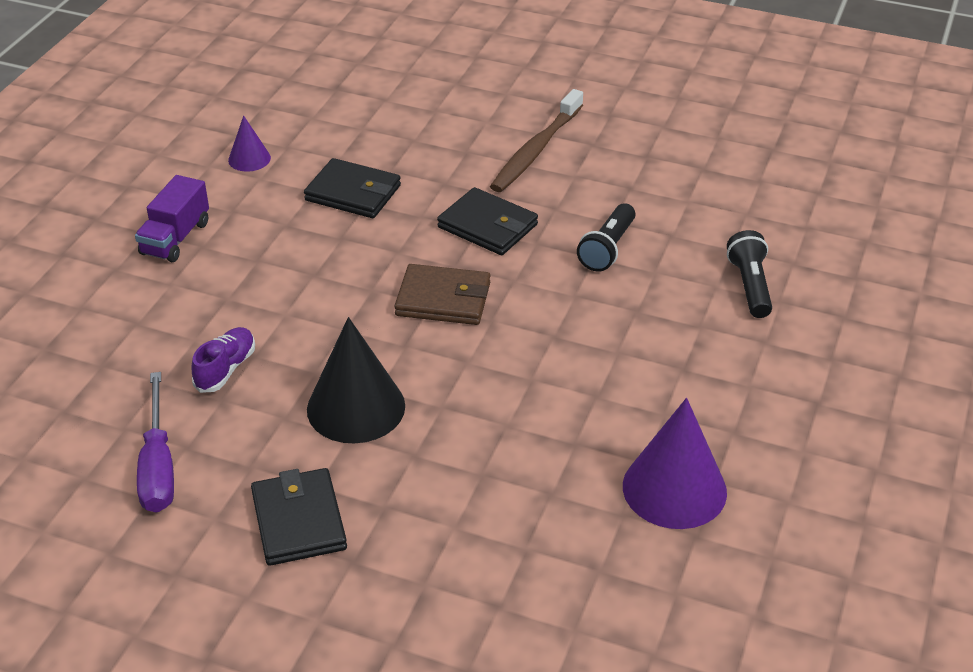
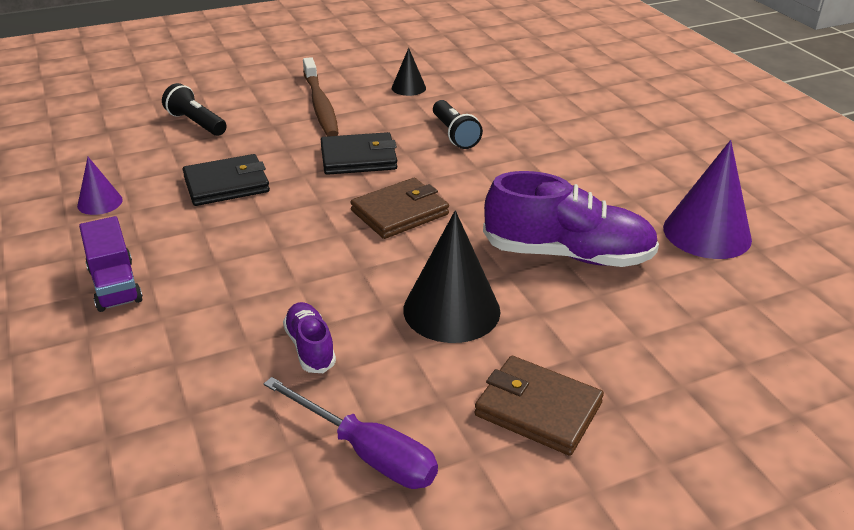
camera: 45 degrees left, 5 degrees down
(298, 521) = (538, 409): black wallet -> brown wallet
(516, 424) = (567, 254): none -> purple shoe
(645, 172) = (408, 88): none -> black cone
(750, 286) = (562, 115): black flashlight -> black flashlight (196, 123)

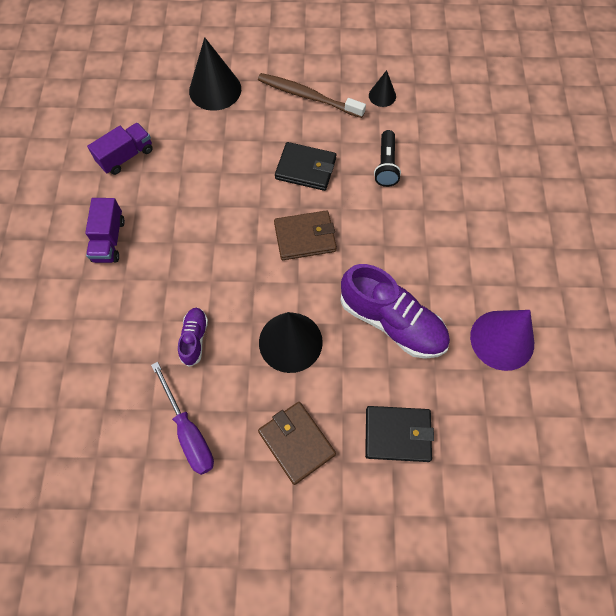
camera: 25 degrees right, 30 degrees up
(100, 202) = (126, 156): purple cone -> purple truck
(196, 123) = (215, 89): black flashlight -> black cone
(226, 184) = (208, 166): black wallet -> black wallet (397, 434)
(320, 105) = (308, 96): brown toothbrush -> brown toothbrush turned 105 degrees clockwise

